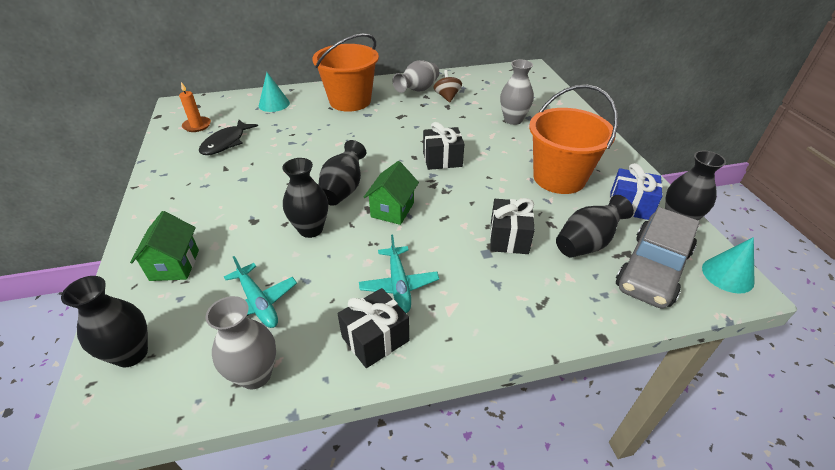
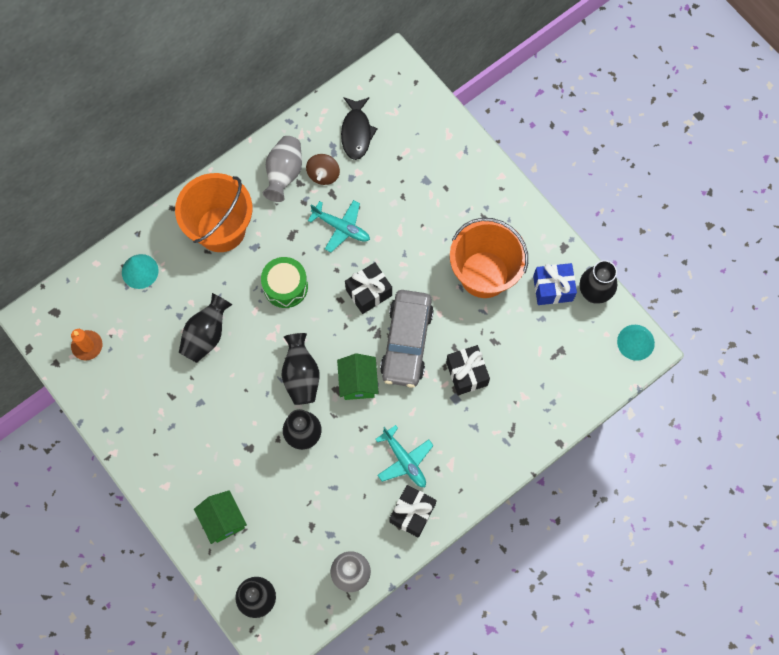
camera: 25 degrees left, 30 degrees up
(226, 143) = (141, 359): black fish -> black fish (356, 132)
(258, 302) = (313, 522): turquoise plane -> turquoise plane (341, 227)
(374, 138) = (285, 286): none -> green drum
(447, 97) = (323, 174): brown spinning top -> brown spinning top turned 135 degrees counterclockwise
(513, 120) = (411, 192): grey vase -> none
(587, 243) = (528, 352): black vase -> black vase (206, 335)
(652, 269) = (582, 360): grey car -> grey car (406, 342)

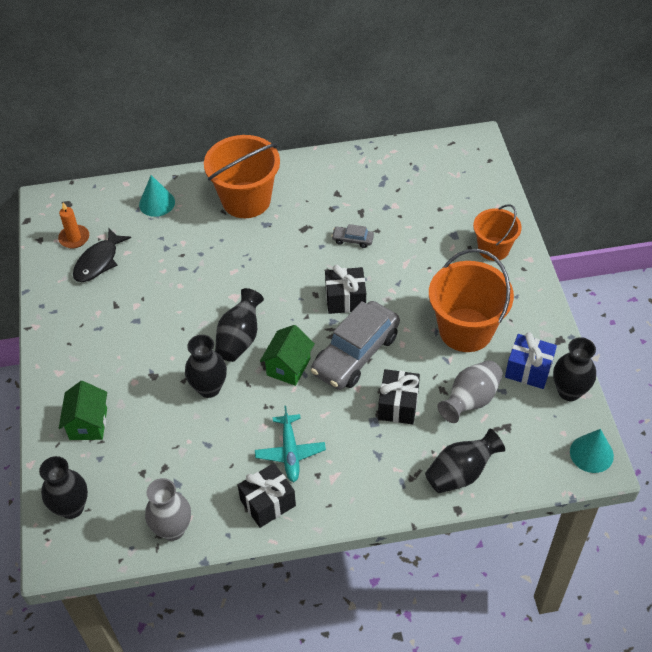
camera: 30 degrees right, 20 degrees down
(206, 335) = (178, 272): black vase -> black vase (461, 473)
(284, 174) = (328, 182): grey vase -> grey vase (470, 400)
(285, 286) = (273, 264): green drum -> none
(323, 174) = (362, 195): brown spinning top -> none
(341, 227) = (352, 240): turquoise plane -> grey car
(356, 132) = (412, 176): black fish -> black fish (98, 262)
(466, 179) = (493, 249): none -> orange bucket

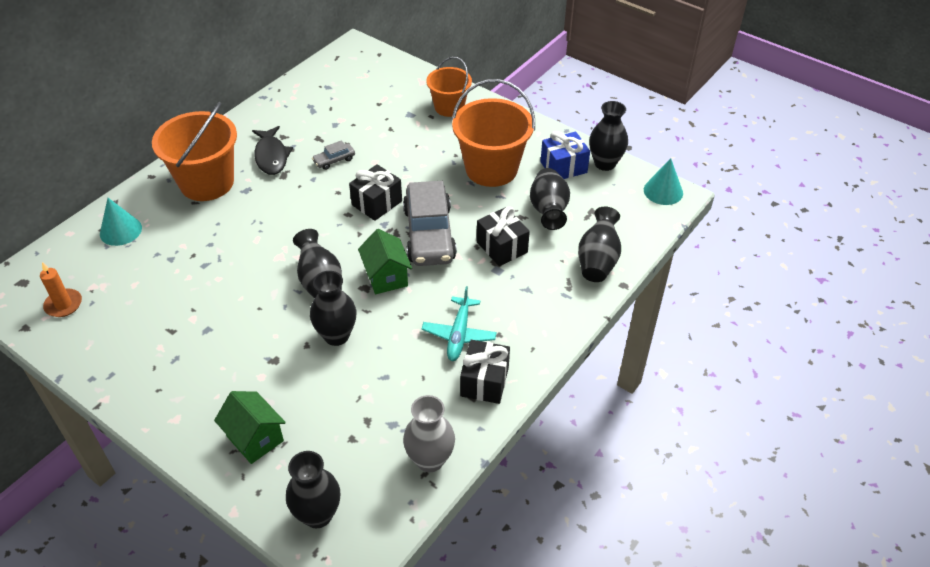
camera: 45 degrees left, 5 degrees down
(98, 262) = (113, 308): black fish -> black fish (271, 156)
(290, 452) = (459, 334): turquoise plane -> turquoise plane turned 60 degrees clockwise
(470, 400) = (548, 211): grey vase -> black vase

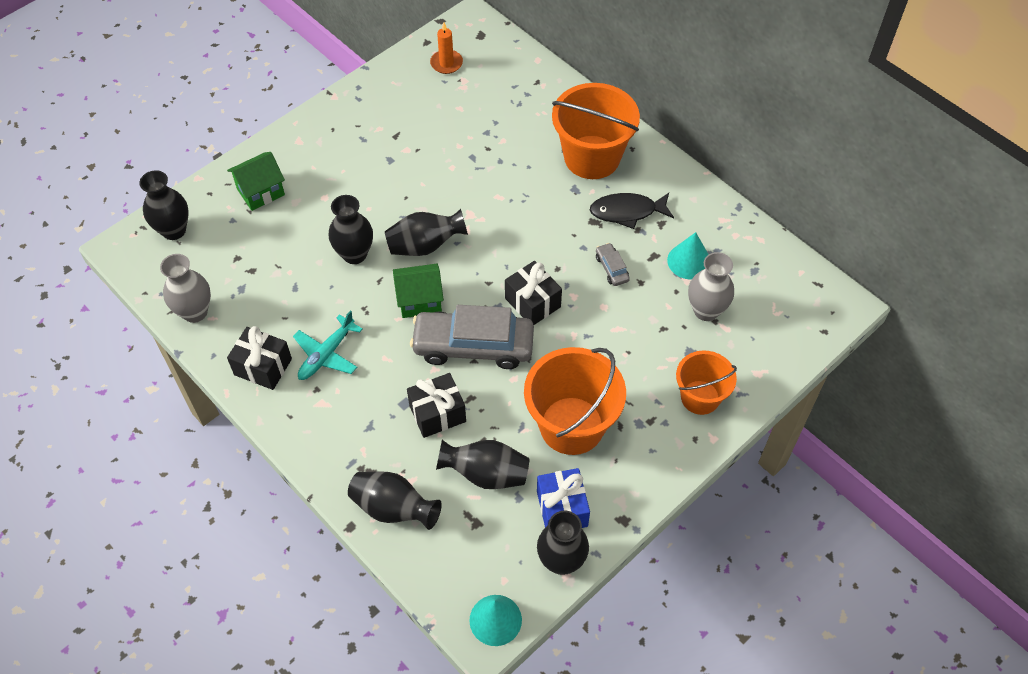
camera: 100 degrees right, 10 degrees up
(120, 230) = (533, 95): turquoise cone -> turquoise cone (689, 261)
(369, 108) = (706, 310): none -> grey vase
(459, 334) = (327, 354): turquoise plane -> turquoise plane turned 75 degrees counterclockwise

